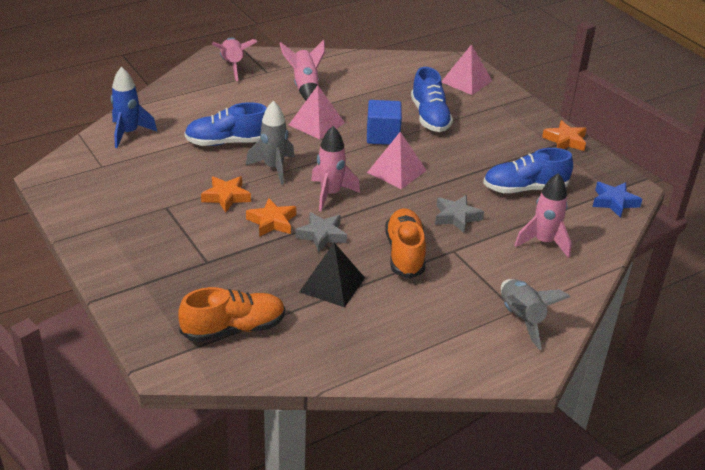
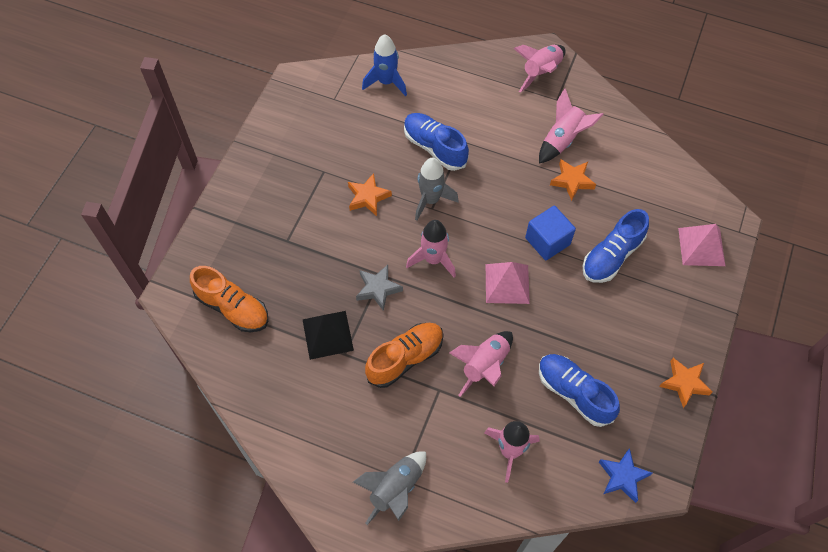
camera: 55 degrees right, 25 degrees up
(272, 222) = (365, 246): orange star -> orange star (572, 181)
(316, 124) = (518, 185): pink pyramid -> none
(456, 217) = (484, 365): grey star -> pink rocket

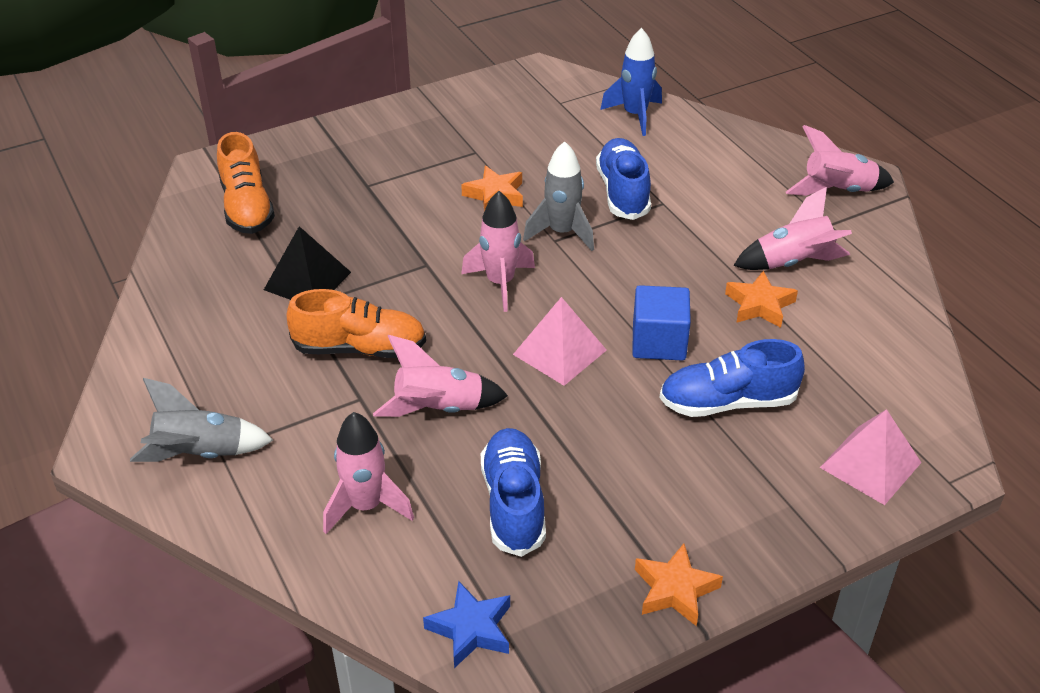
camera: 40 degrees right, 20 degrees down
(378, 289) = (408, 274): grey star -> none

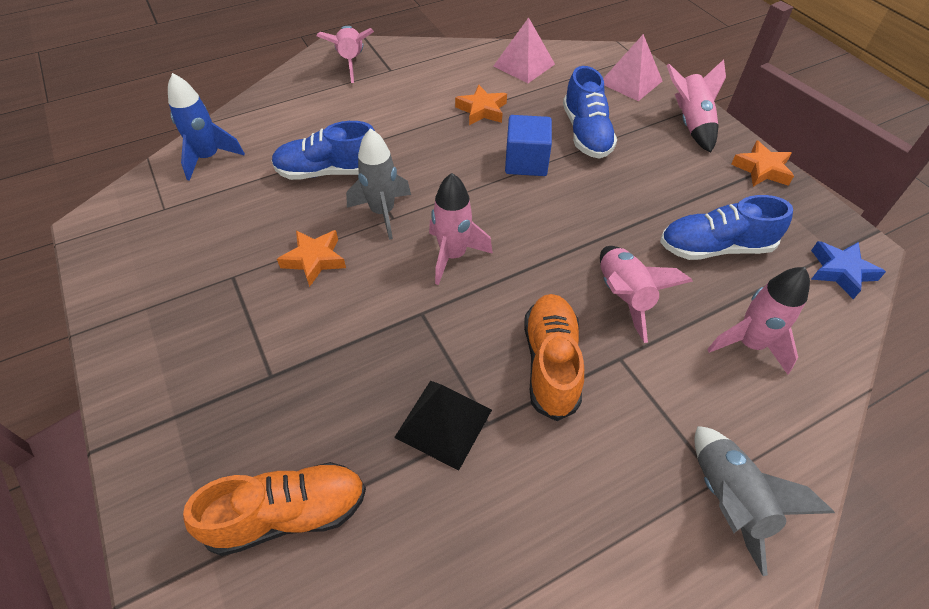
camera: 90 degrees left, 10 degrees up
(559, 352) = (542, 218): pink pyramid -> pink pyramid (524, 65)
(793, 263) = (434, 90): pink rocket -> pink rocket (690, 124)

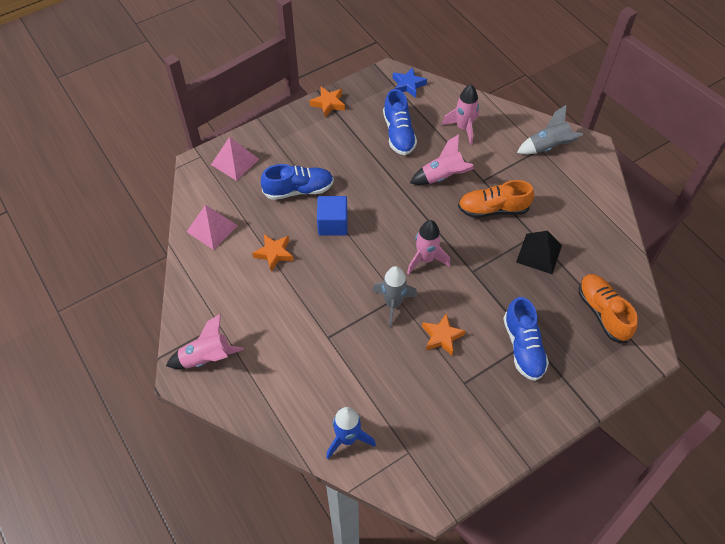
camera: 95 degrees left, 5 degrees up
(329, 172) = (355, 346): blue shoe -> blue shoe (523, 347)
(690, 124) = (284, 133): pink rocket -> none

